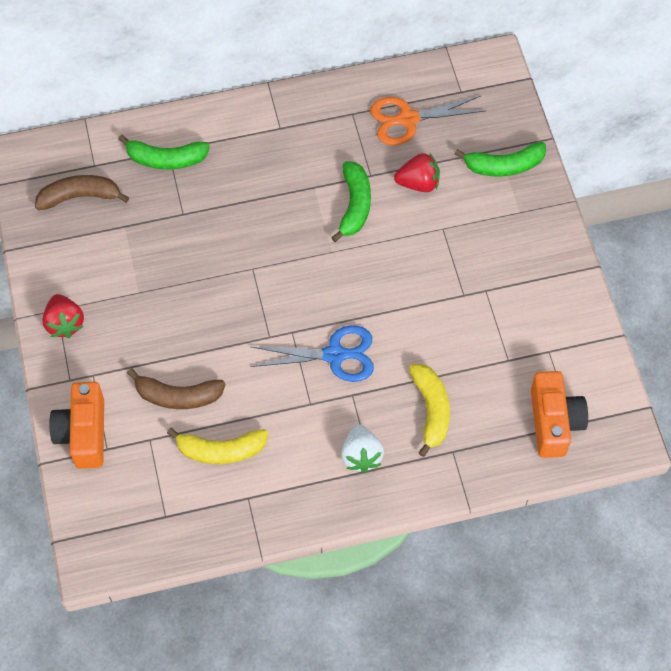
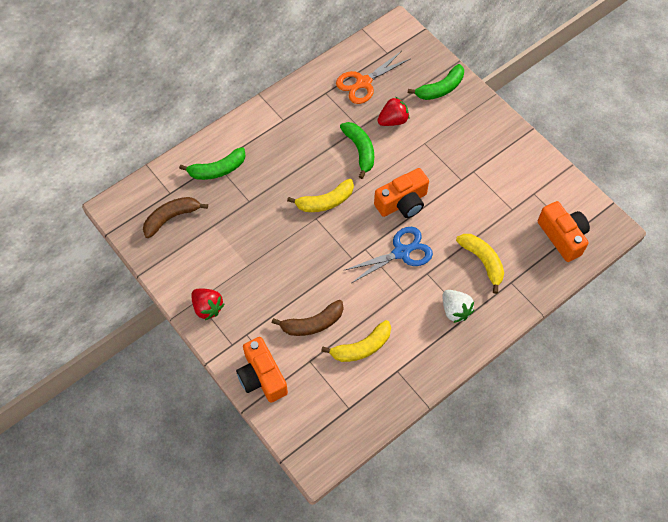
camera: 25 degrees left, 0 degrees up
(275, 252) = (325, 201): none -> yellow banana
(371, 293) = (402, 203): none -> orange camera

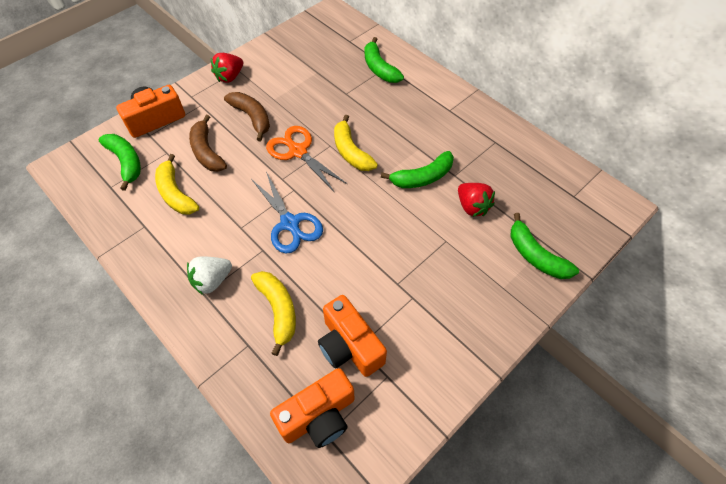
camera: 85 degrees right, 5 degrees down
(171, 218) = (323, 44): brown banana -> brown banana (252, 117)
(318, 398) = (126, 162): none -> green banana
(363, 83) = (520, 175): orange scissors -> orange scissors (298, 151)
(402, 203) = (356, 221): orange camera -> orange camera (349, 346)
(482, 261) = (278, 310): yellow banana -> yellow banana turned 75 degrees counterclockwise

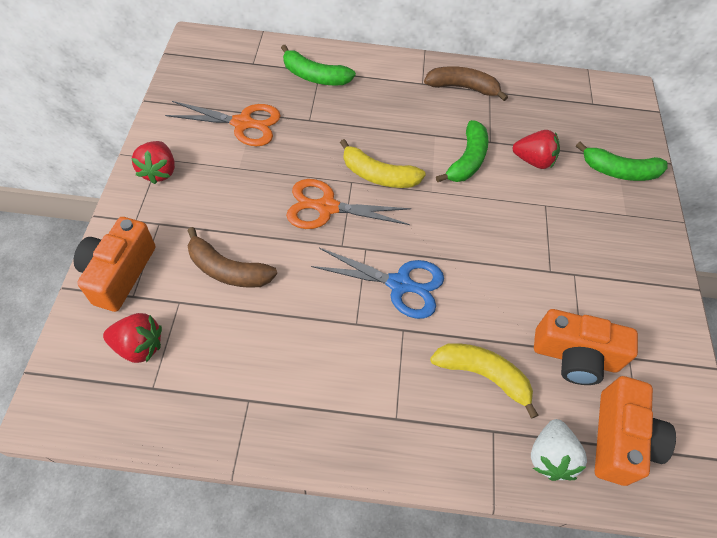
camera: 45 degrees left, 0 degrees up
(126, 162) = (139, 346): green banana -> red strawberry
(176, 193) = (244, 338): yellow banana -> none
(212, 280) = (389, 398): white strawberry -> white strawberry (550, 456)
(252, 117) = (237, 202): brown banana -> brown banana (462, 88)
(303, 74) = (242, 123): none -> orange scissors

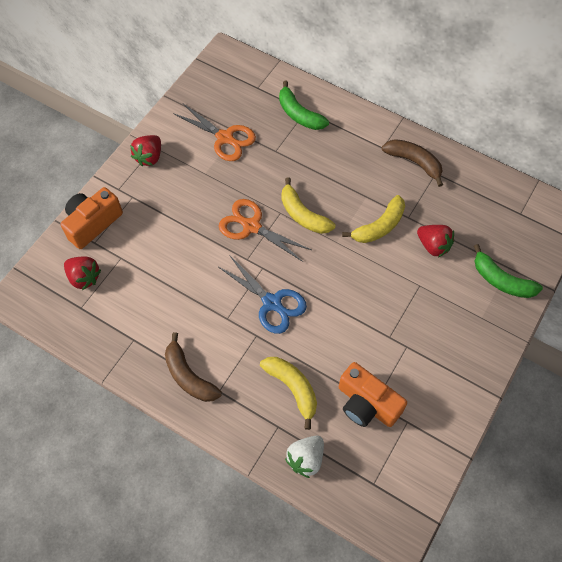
camera: 30 degrees right, 5 degrees up
(228, 270) = (161, 247): brown banana -> brown banana (189, 376)
(467, 160) = (379, 226): green banana -> yellow banana
(620, 439) = (361, 470): orange camera -> none

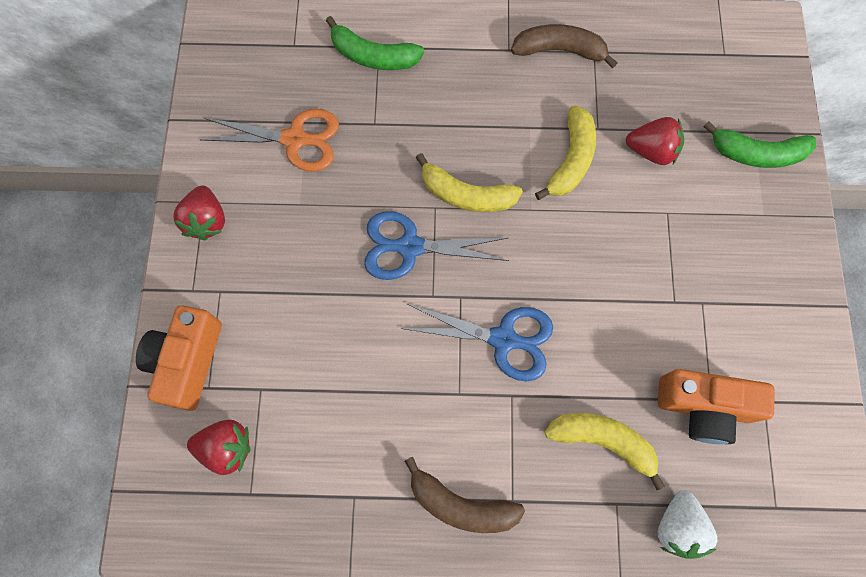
camera: 30 degrees left, 10 degrees up
(251, 226) = (410, 247): orange scissors -> blue scissors

